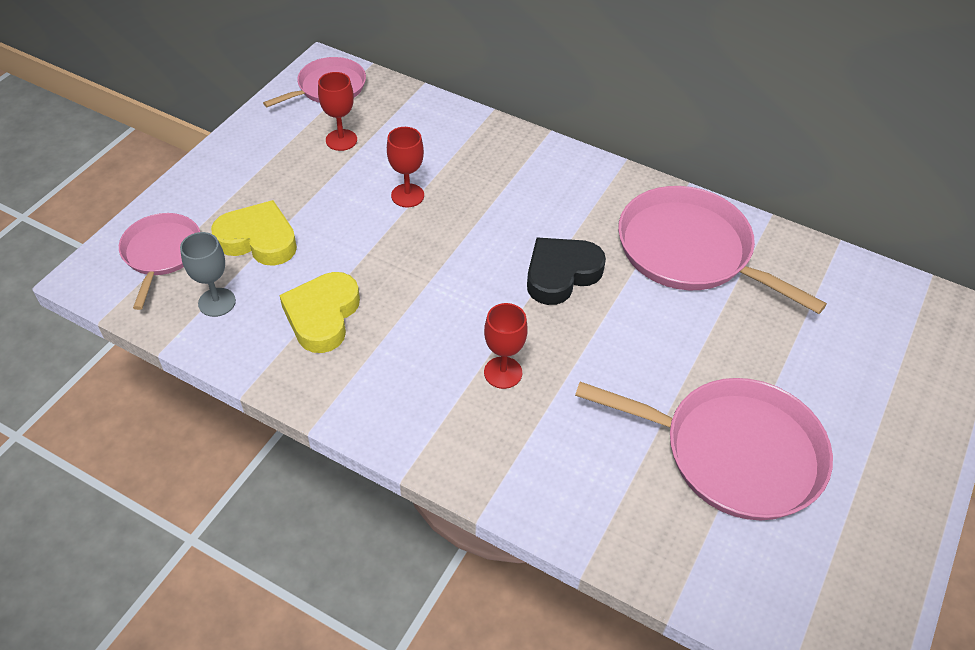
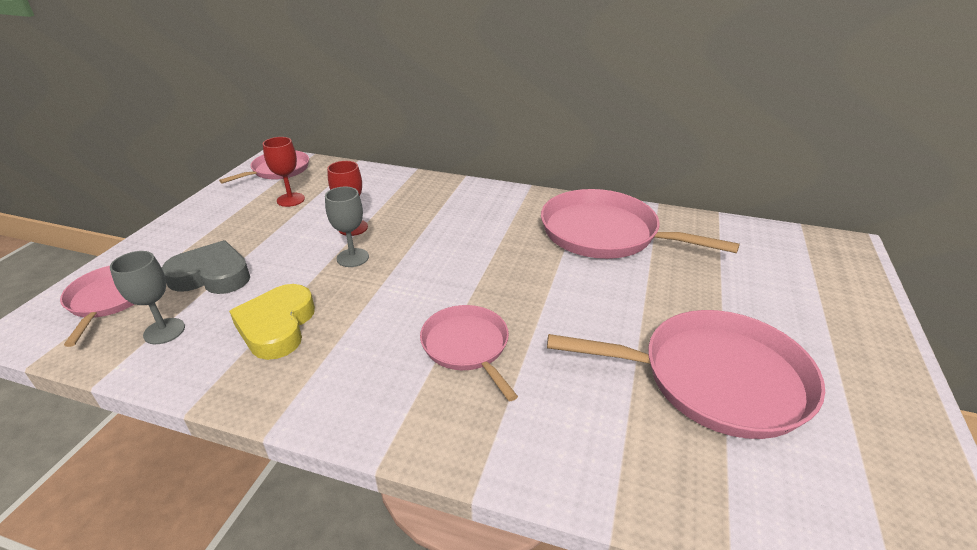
camera: 10 degrees left, 15 degrees down
(258, 239) = (212, 275): yellow heart -> grey heart
(403, 239) = (352, 258): none -> grey goblet
(503, 372) = (467, 346): red goblet -> pink pan
(561, 274) = (501, 263): black heart -> none

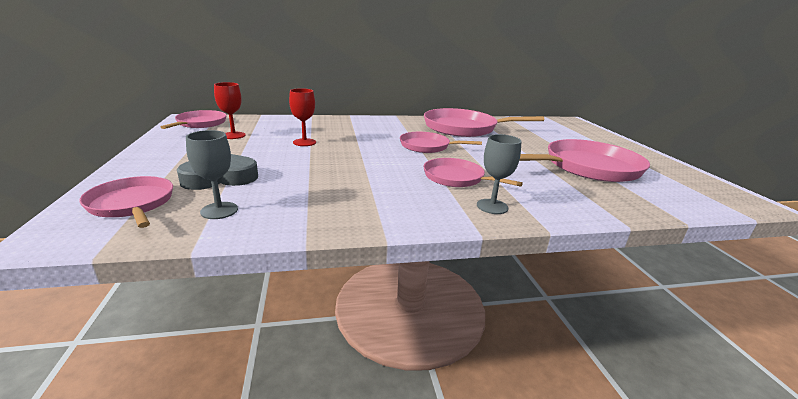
camera: 30 degrees left, 10 degrees down
(277, 326) = (316, 192): yellow heart -> none
(352, 258) = (325, 154): grey goblet -> grey goblet (492, 206)
(500, 267) = (427, 146): none -> pink pan

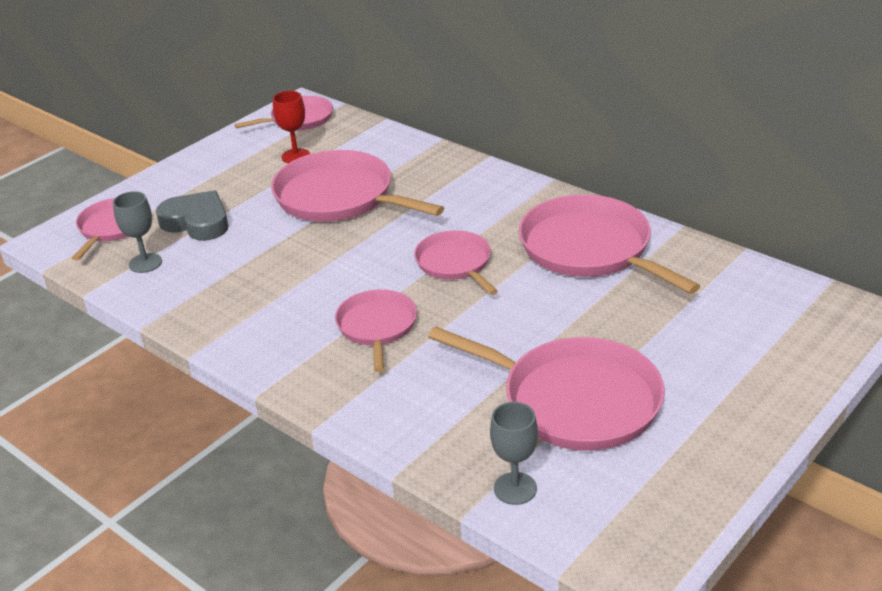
camera: 55 degrees right, 10 degrees up
(304, 142) = (339, 197): red goblet -> pink pan
(492, 206) = (328, 377): grey goblet -> grey goblet (515, 488)

